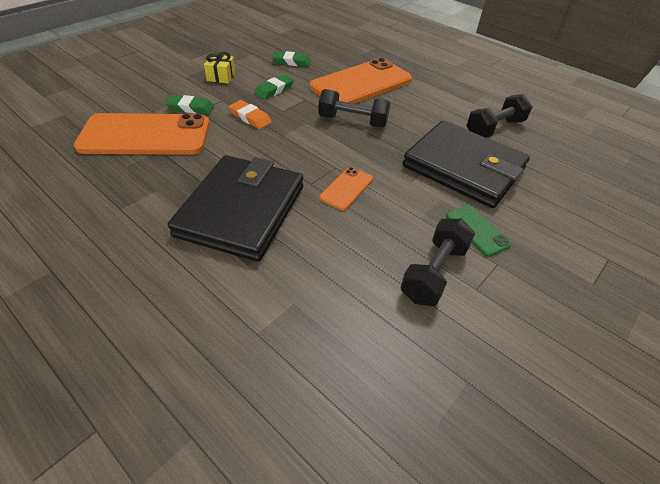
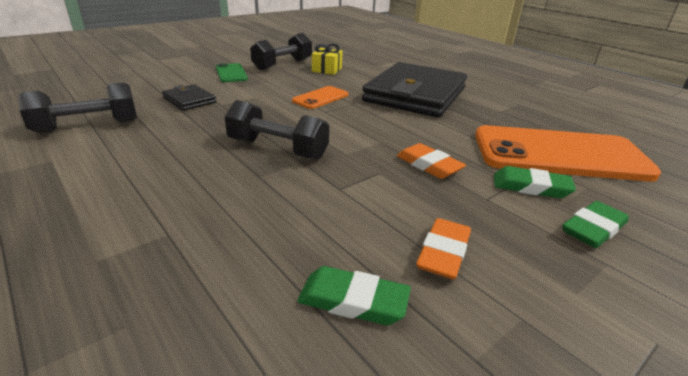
camera: 170 degrees left, 15 degrees down
(221, 77) = (521, 256): yellow gift -> yellow gift (327, 70)
(255, 76) = (443, 253): none -> orange eraser
(274, 90) = (396, 211): green eraser -> green eraser (593, 229)
(361, 84) = (213, 213): orange phone -> none
(463, 168) = (189, 100): black wallet -> black wallet, size x0.42

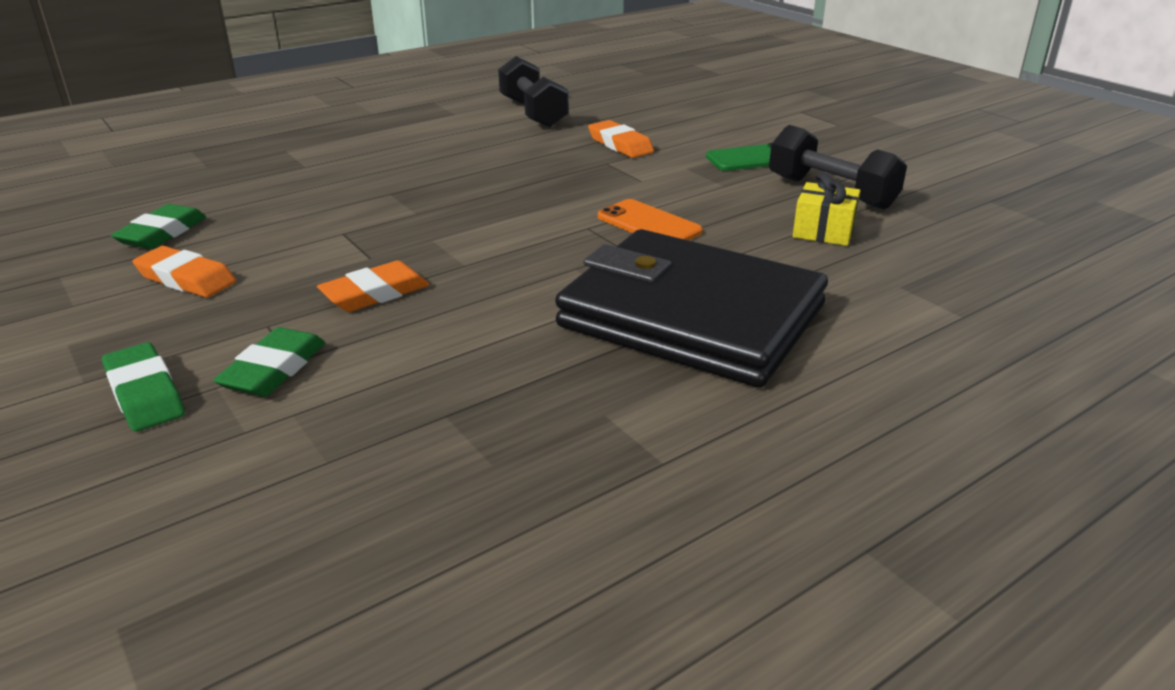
camera: 95 degrees right, 0 degrees up
(189, 100) = (620, 145): black wallet -> orange eraser
(277, 149) = (455, 199): black dumbbell -> none
(559, 154) = (367, 437): orange phone -> none

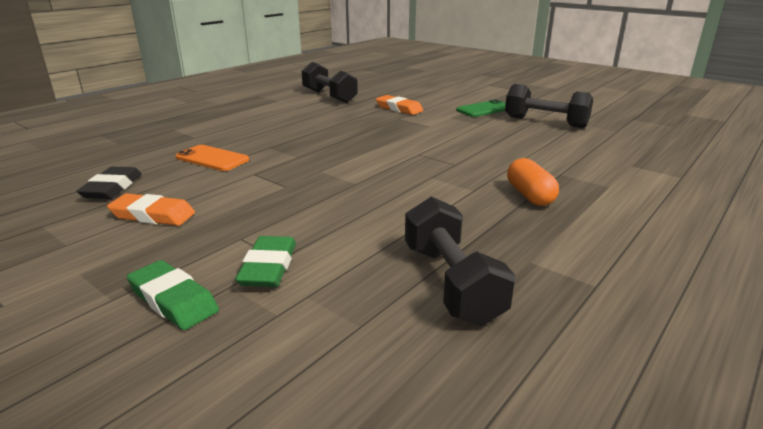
camera: 15 degrees left, 5 degrees down
(162, 233) = (112, 188): green eraser -> black eraser
(375, 293) = (307, 208): orange eraser -> none
(476, 426) = (451, 283): none -> black dumbbell
(649, 224) = (455, 148): orange phone -> orange phone (212, 158)
(691, 316) = (529, 195): black wallet -> orange capsule
(823, 231) = (561, 142): yellow gift -> none

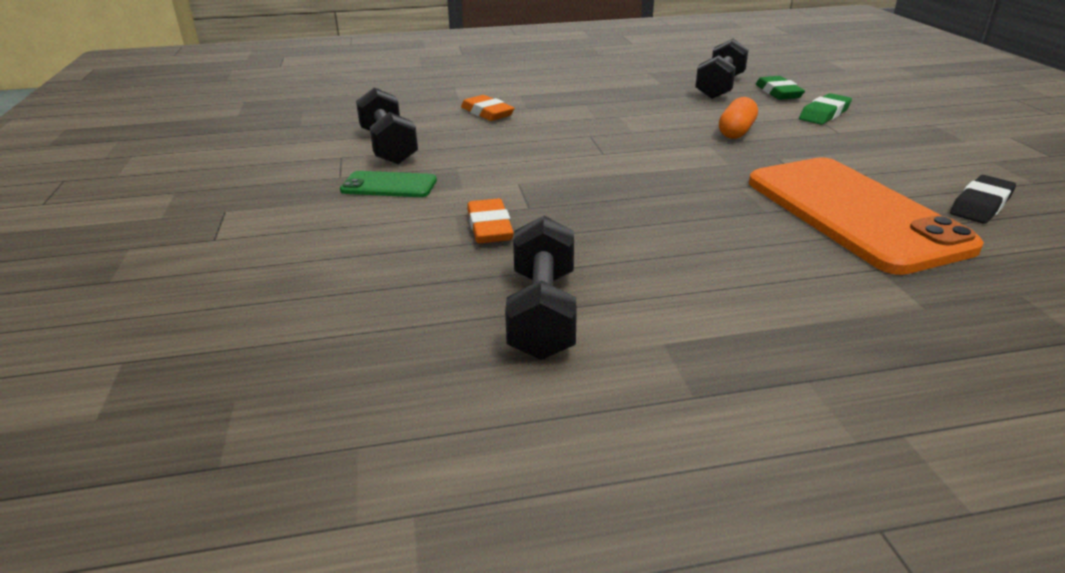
camera: 140 degrees left, 5 degrees up
(153, 215) = (919, 164): orange eraser -> orange eraser (487, 113)
(173, 300) = (890, 114): green eraser -> green eraser (778, 92)
(212, 158) = (853, 213): orange phone -> orange phone, size x2.22
(529, 195) = (587, 103): orange capsule -> orange capsule (736, 132)

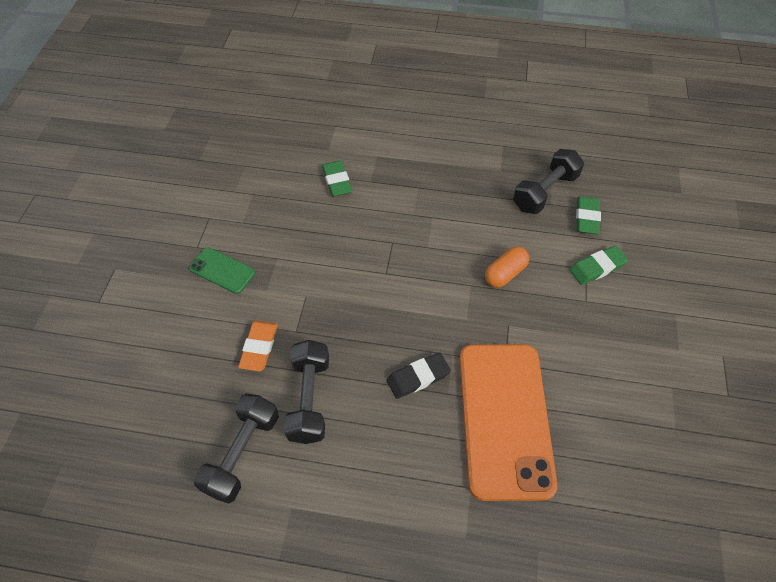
camera: 20 degrees right, 25 degrees up
(388, 147) = (245, 214): black dumbbell -> black dumbbell (309, 399)
(487, 113) = (337, 181): orange eraser -> green eraser
(980, 205) = (605, 442): black eraser -> black eraser (418, 377)

